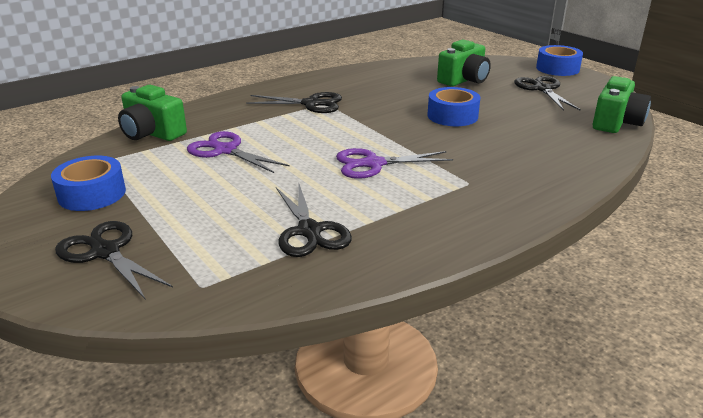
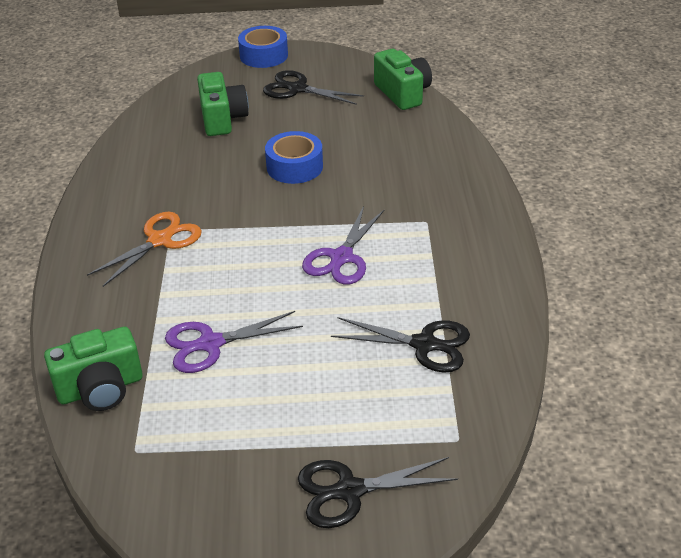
camera: 55 degrees left, 10 degrees up
(92, 194) = (214, 476): blue tape -> none
(311, 104) = (159, 240): black scissors -> orange scissors

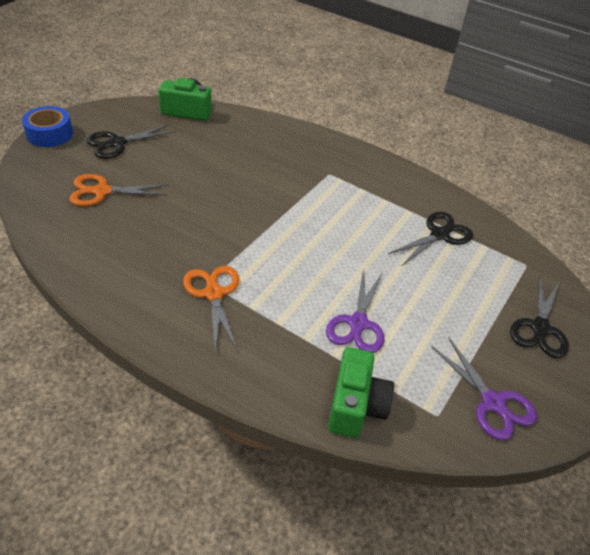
camera: 60 degrees left, 5 degrees up
(222, 119) = (102, 191): green camera -> orange scissors
(294, 167) = (207, 191): blue tape -> none
(341, 257) = (328, 222): purple scissors -> purple scissors (492, 402)

